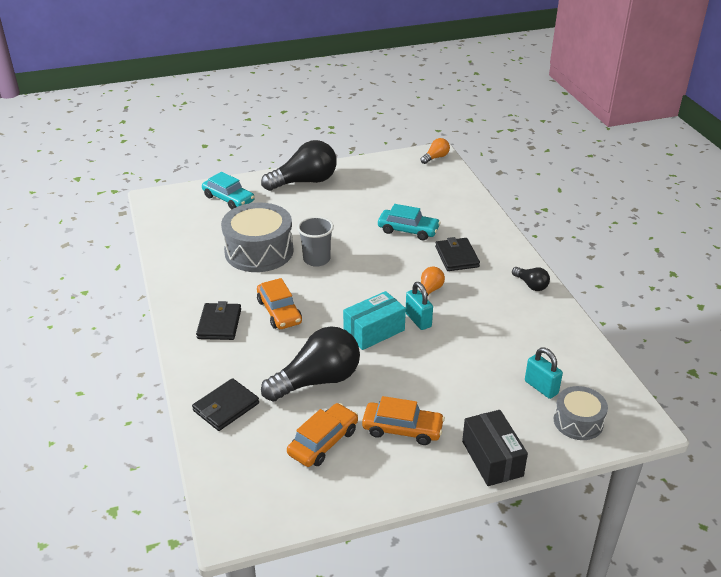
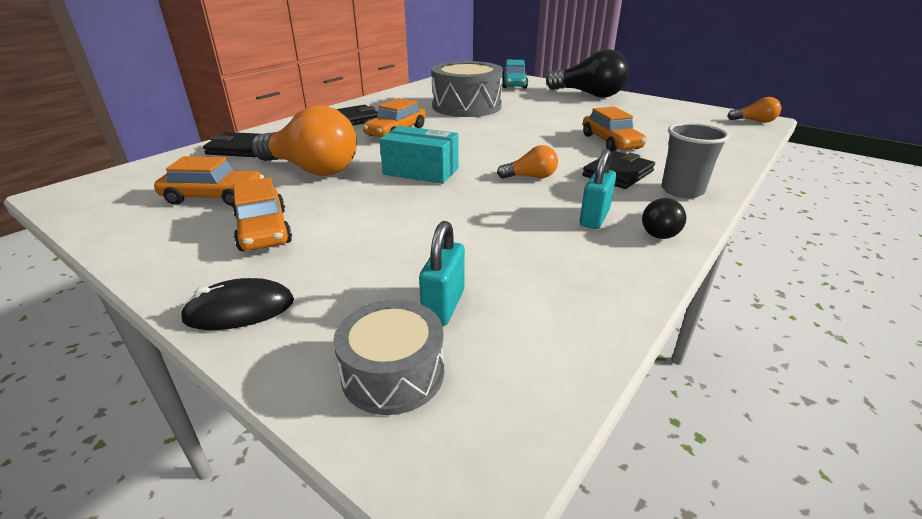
camera: 55 degrees right, 5 degrees down
(316, 259) = (492, 124): grey cup -> grey cup (682, 190)
(317, 380) = (312, 169): black light bulb -> orange light bulb
(408, 230) = (610, 142): turquoise car -> orange car
(418, 320) = (471, 185): turquoise padlock -> turquoise padlock (594, 218)
(492, 458) = (240, 310): black box -> black mouse

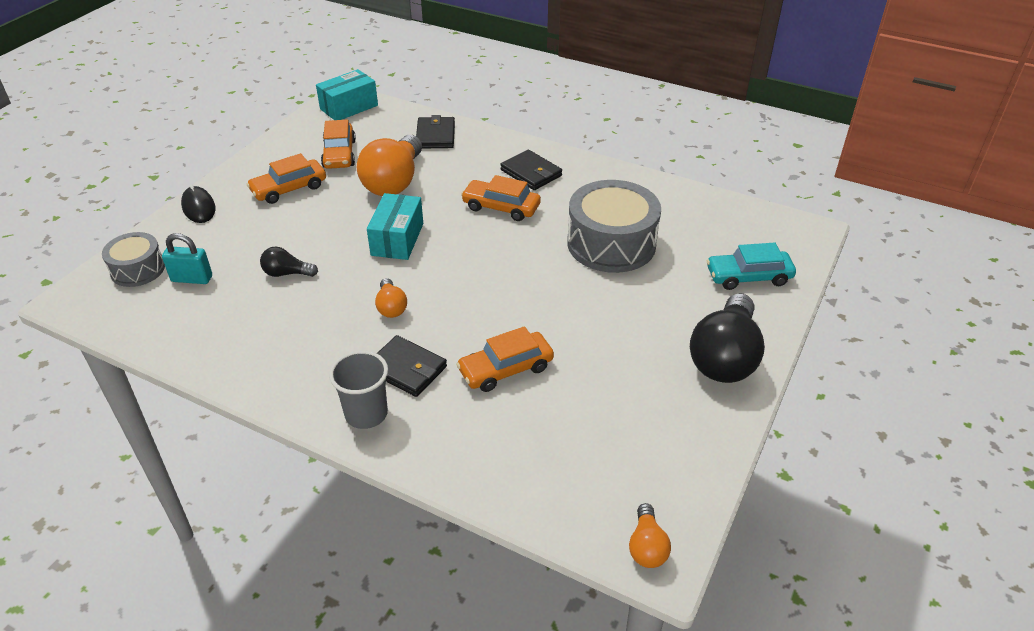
camera: 80 degrees right, 10 degrees up
(100, 189) = (349, 107): none -> turquoise box
(594, 218) = (305, 347): turquoise padlock -> none
(658, 230) = (282, 386): black light bulb -> black light bulb (287, 273)

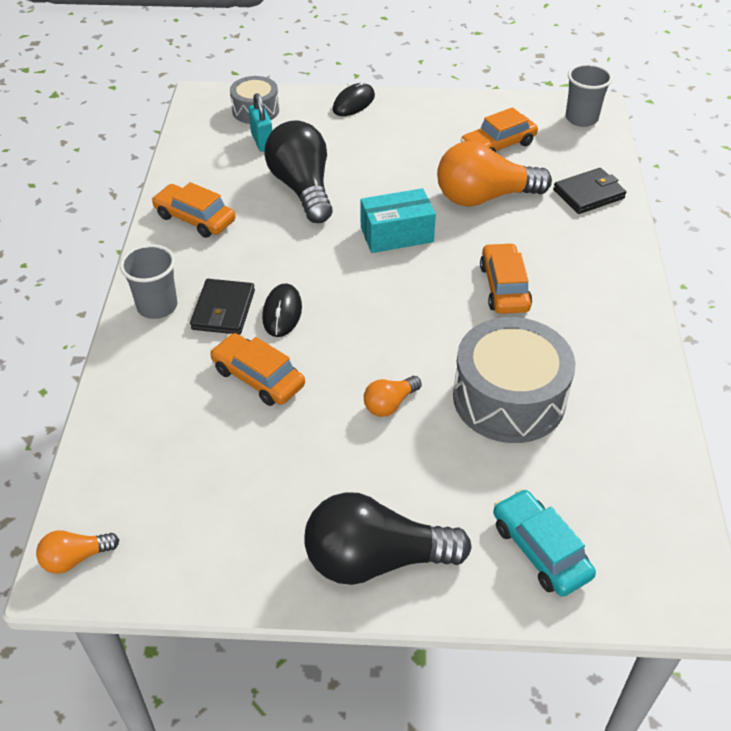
camera: 65 degrees right, 5 degrees up
(287, 273) = (302, 188): black light bulb -> black light bulb, size x2.10
(289, 189) = (419, 139): orange car -> orange car (195, 218)
(349, 107) = (581, 118): turquoise box -> grey cup
(391, 307) = (298, 268): orange light bulb -> orange light bulb (389, 404)
(439, 332) = (282, 313): none -> black mouse
(531, 173) = (586, 289): black wallet -> none

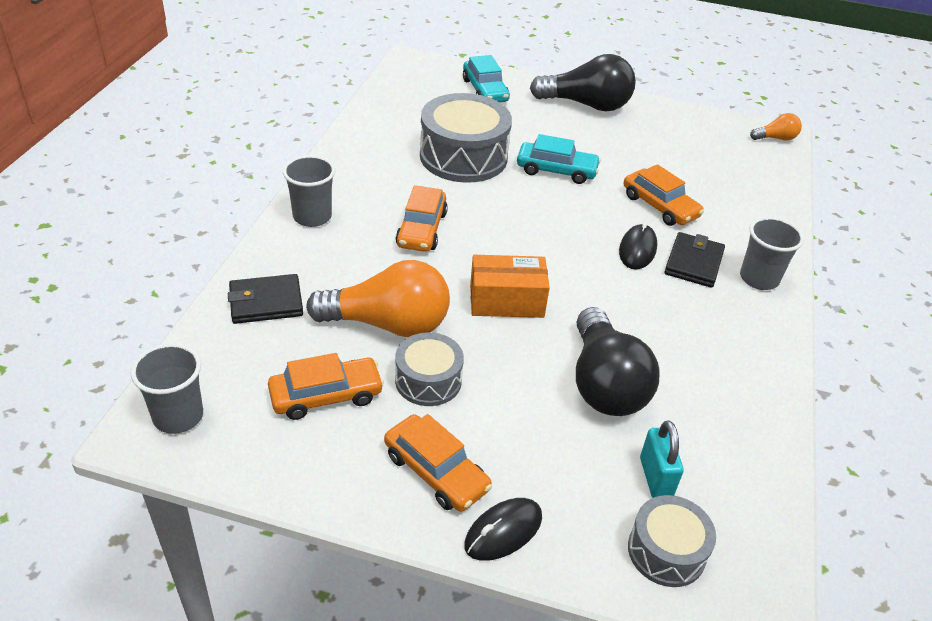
camera: 170 degrees left, 5 degrees down
(195, 218) = (736, 368): orange car -> orange car (436, 472)
(389, 404) = (556, 170): orange light bulb -> turquoise car
(396, 234) = (506, 301): turquoise box -> orange box
(433, 166) = (428, 380): none -> grey drum
(615, 277) = (312, 217): none -> grey cup

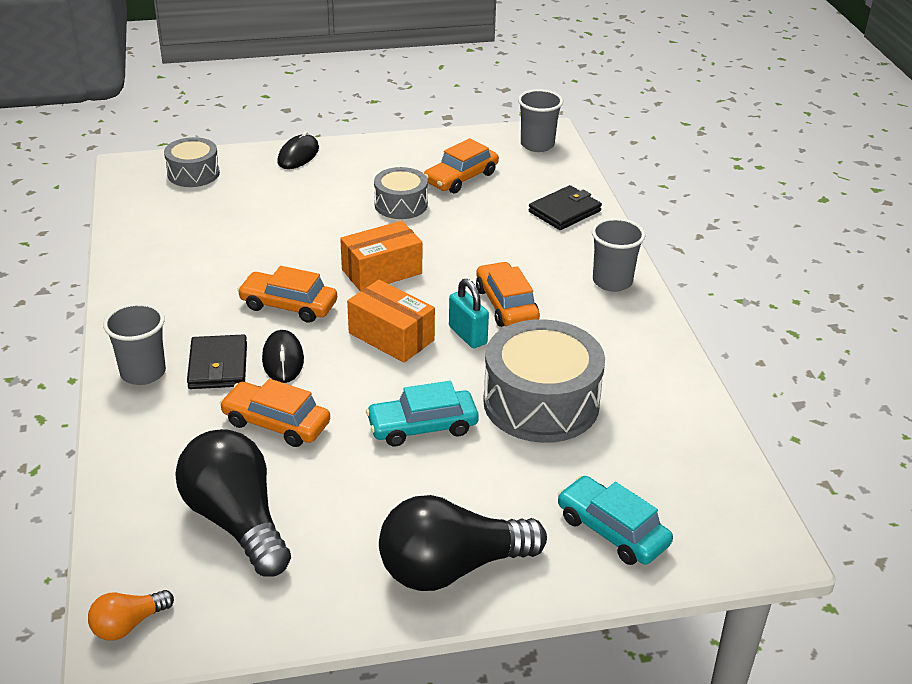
camera: 155 degrees right, 5 degrees down
(388, 324) = (461, 227): orange light bulb -> none
(436, 472) = (357, 166): orange car -> orange car (288, 305)
(538, 237) = (391, 336): none -> orange box
(604, 384) = (268, 241): black light bulb -> black light bulb (236, 521)
(655, 478) = (210, 202): turquoise padlock -> turquoise padlock (467, 335)

